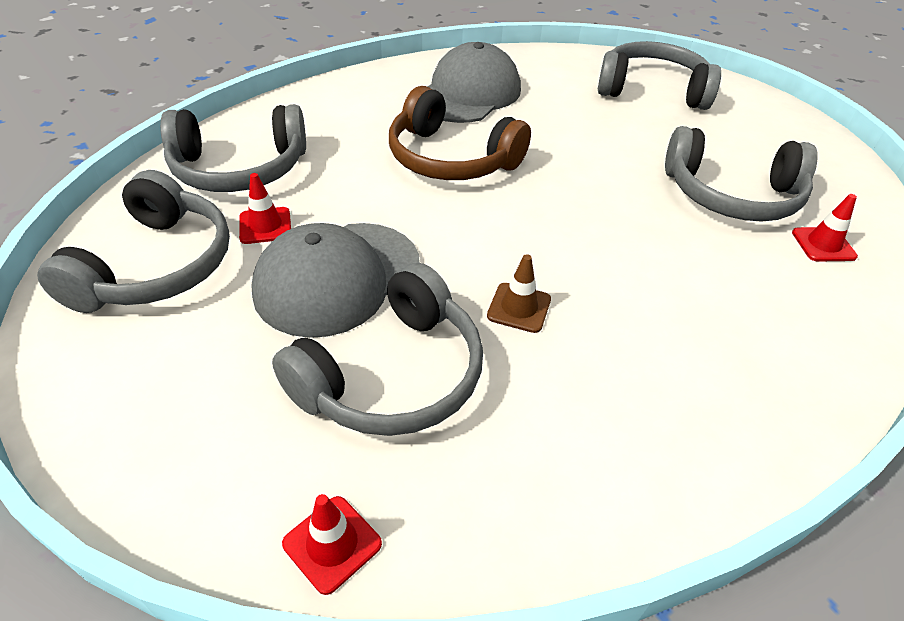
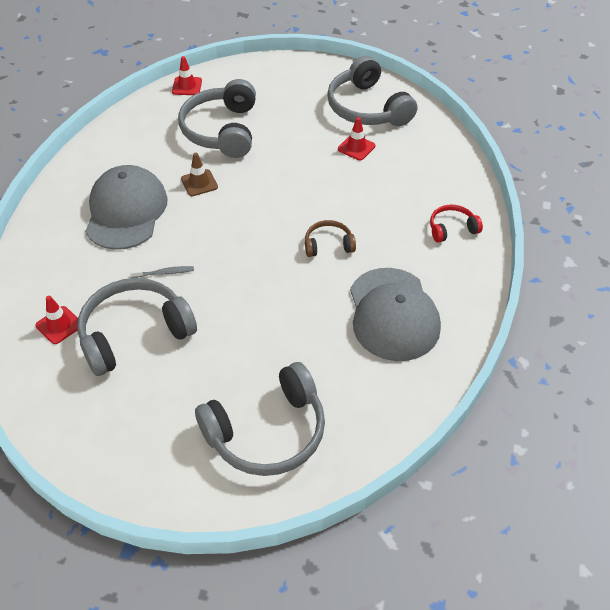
camera: 140 degrees right, 5 degrees up
(239, 168) = (420, 164): grey headphones -> none
(322, 110) = (452, 229): none -> red headphones
(337, 278) = (291, 147): grey cap -> grey cap (126, 211)
(451, 159) = (328, 245): brown headphones -> brown headphones, size x0.50
(659, 229) = (164, 273): none -> grey toothbrush

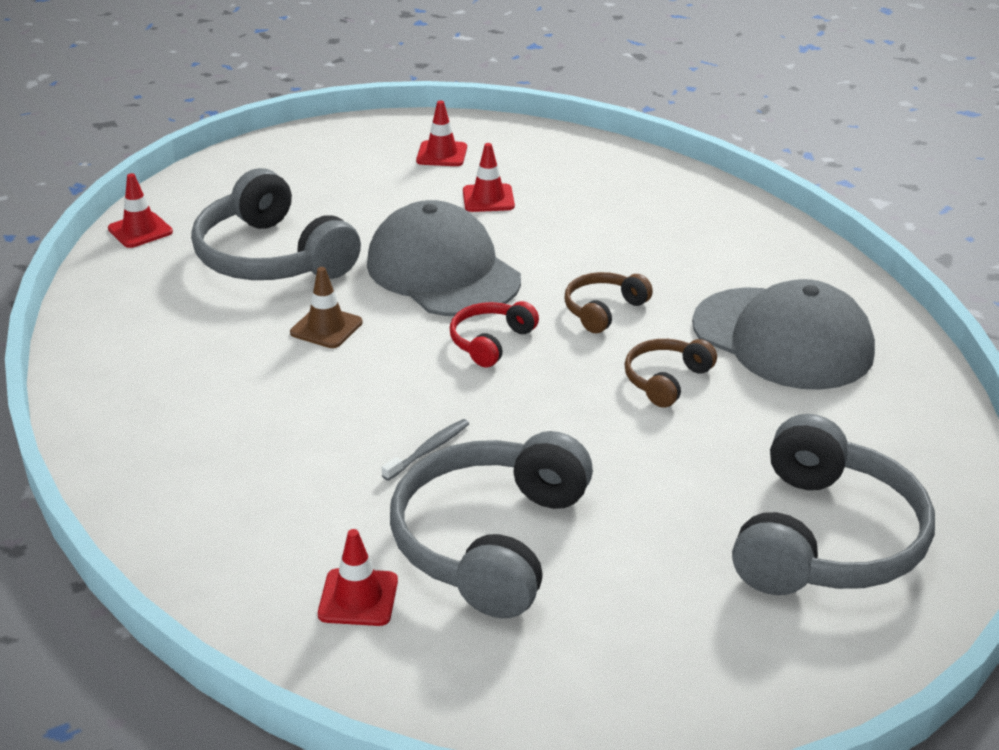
camera: 40 degrees left, 15 degrees down
(126, 211) = (259, 411): grey cap -> grey cap (443, 271)
(307, 301) = (666, 380): none -> brown headphones
(367, 108) = (441, 154): grey headphones -> red traffic cone
(452, 229) = (721, 226): red headphones -> red headphones (490, 342)

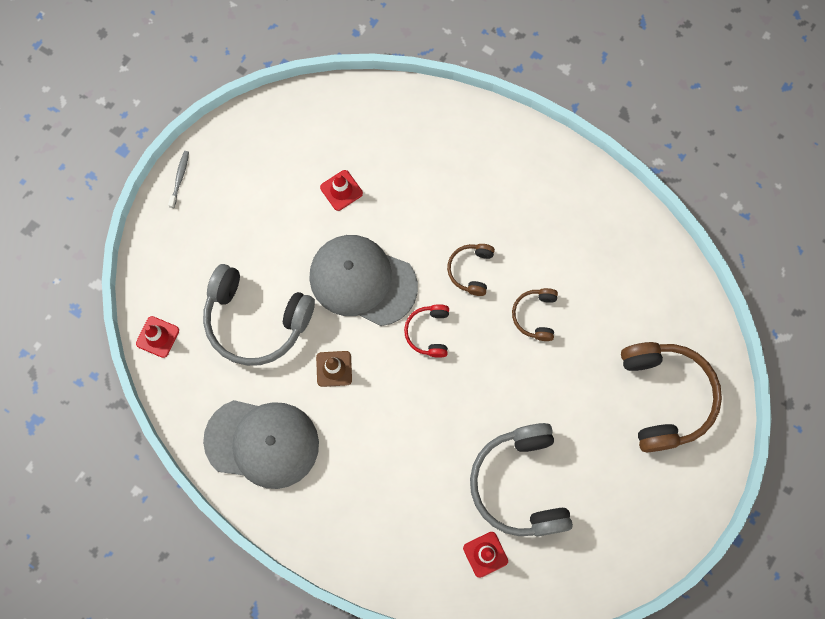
camera: 30 degrees left, 40 degrees up
(428, 450) = (452, 437): grey toothbrush -> grey toothbrush (179, 178)
(441, 154) = (281, 154): red traffic cone -> none
(783, 339) = (576, 246): grey cap -> grey cap (262, 442)
(826, 539) = (665, 397): grey headphones -> brown headphones

